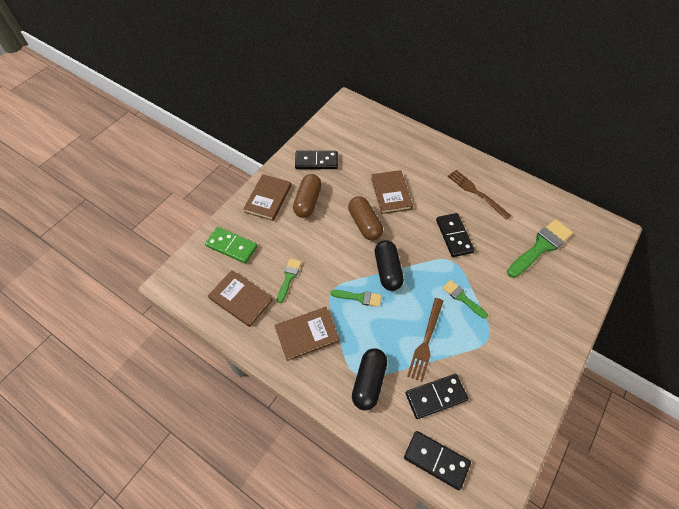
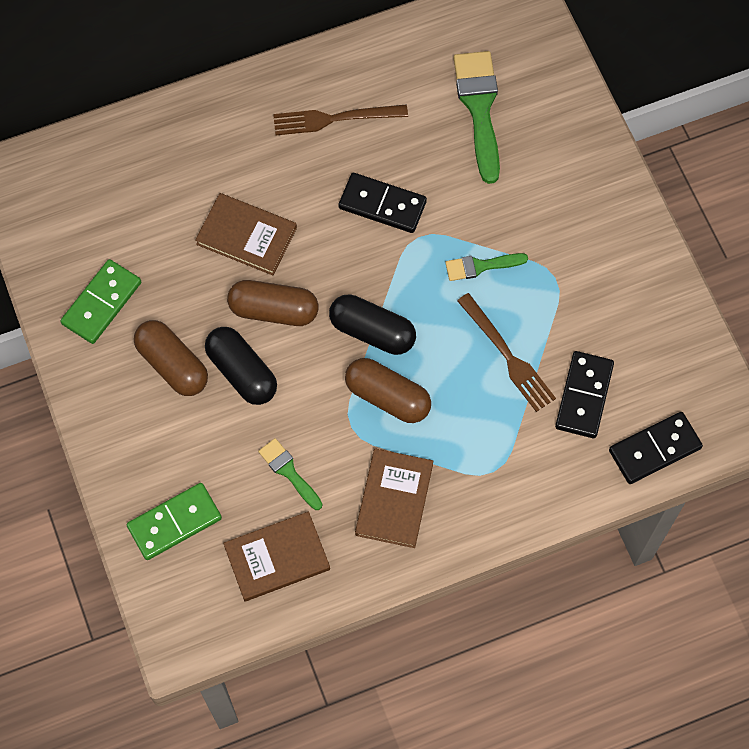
camera: 55 degrees left, 10 degrees up
(268, 199) = (122, 420): brown book -> none
(316, 161) = (101, 303): black domino -> green domino
(359, 297) = (387, 397): green brush -> brown capsule
(369, 382) = (512, 463): black capsule -> black capsule (242, 372)

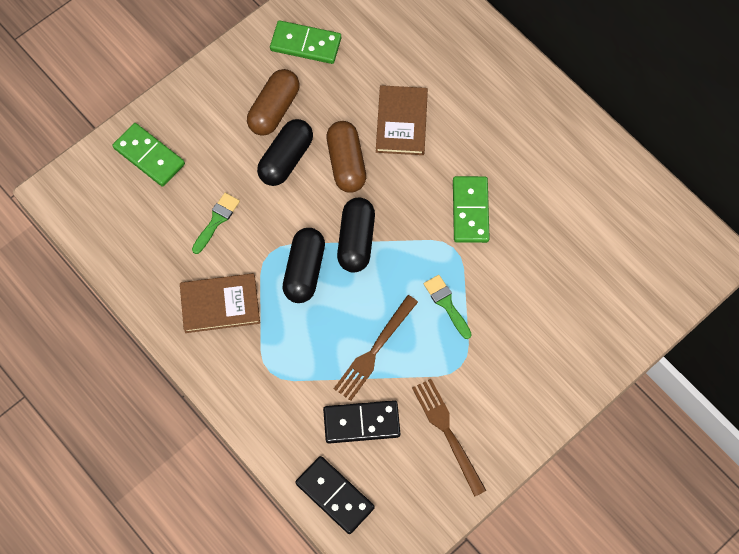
camera: 70 degrees right, 0 degrees up
(277, 557) = (145, 236): brown book -> none
(334, 119) = (532, 149): brown fork -> brown fork (447, 432)
(382, 204) = (470, 211): black domino -> green domino
(387, 397) = (304, 271): brown capsule -> black capsule
(479, 108) = (592, 256): green brush -> none

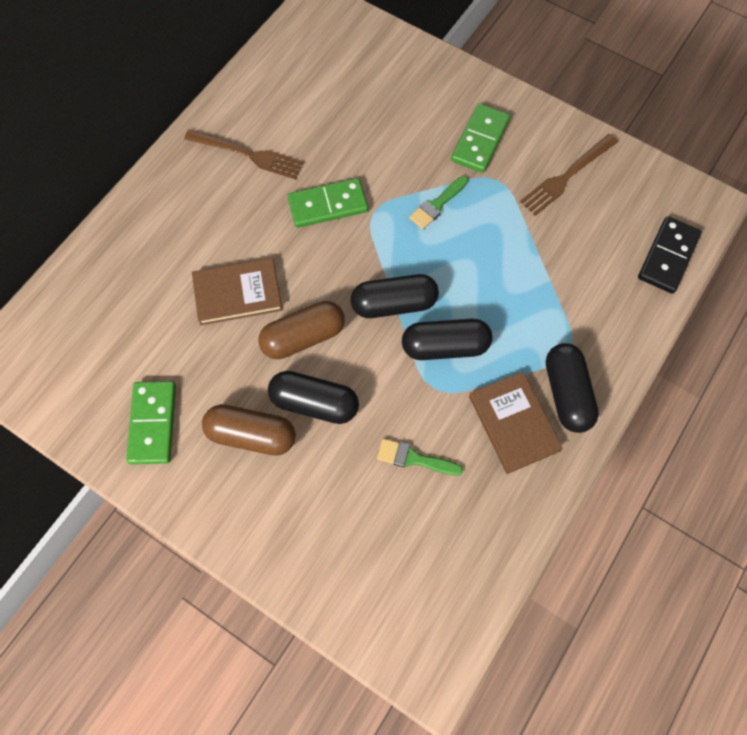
camera: 105 degrees left, 0 degrees up
(149, 156) = (352, 568): green domino -> green domino (480, 140)
(232, 356) = (566, 393): none -> black capsule
(361, 422) = (587, 251): black domino -> none
(374, 351) = (509, 257): brown fork -> brown fork (248, 155)

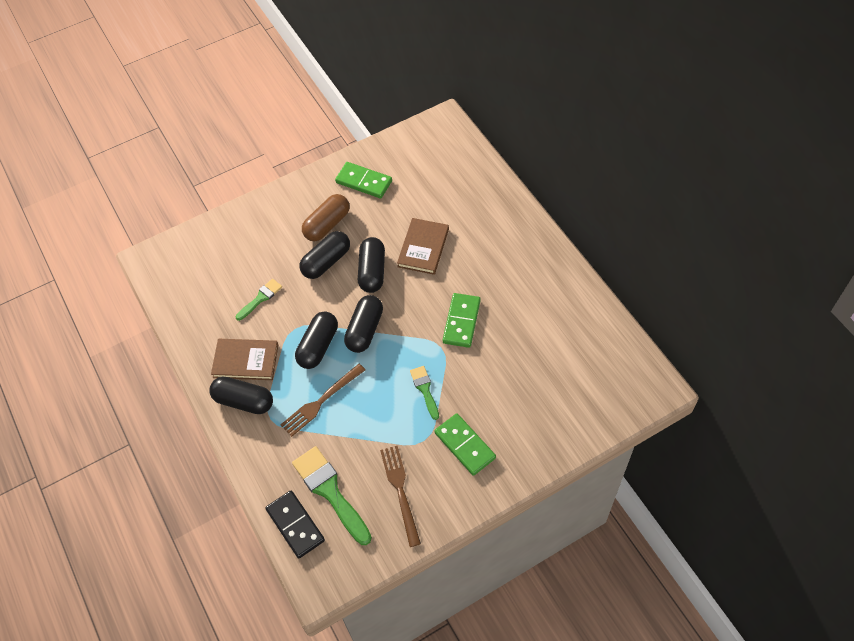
camera: 120 degrees right, 10 degrees down
(248, 155) = (529, 289): brown fork -> brown fork (321, 401)
(303, 337) = (372, 271): brown capsule -> black capsule
(610, 241) = (330, 491): none -> green brush

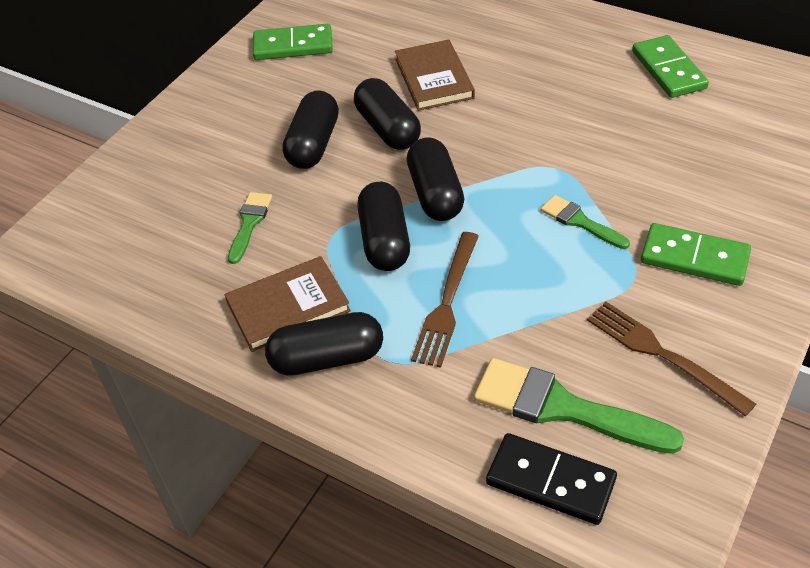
camera: 30 degrees left, 10 degrees down
(327, 225) = (280, 106): brown capsule -> none
(461, 321) = (556, 130): green domino -> green domino (668, 70)

